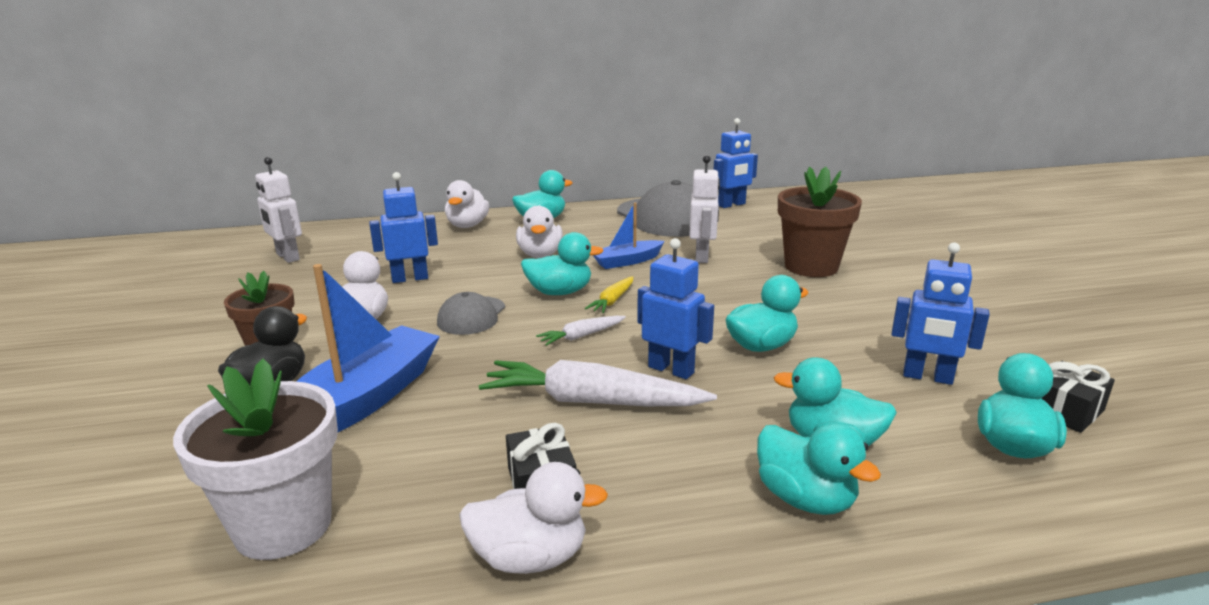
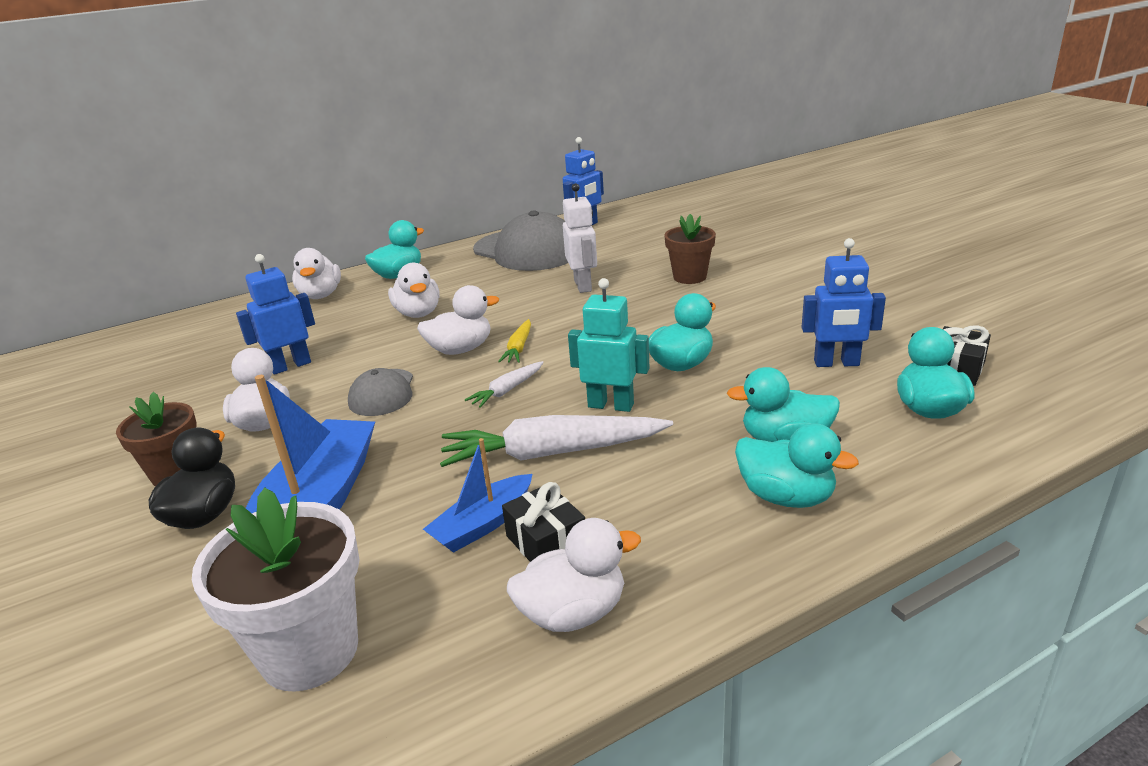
camera: 15 degrees left, 5 degrees up
(287, 257) = (130, 369): white robot -> none
(559, 292) = (460, 349): turquoise duck -> white duck
(627, 261) = (511, 304): blue boat -> blue boat (483, 524)
(671, 369) = (611, 405): blue robot -> turquoise robot
(811, 266) = (689, 277): brown flower pot -> brown flower pot, size x0.65

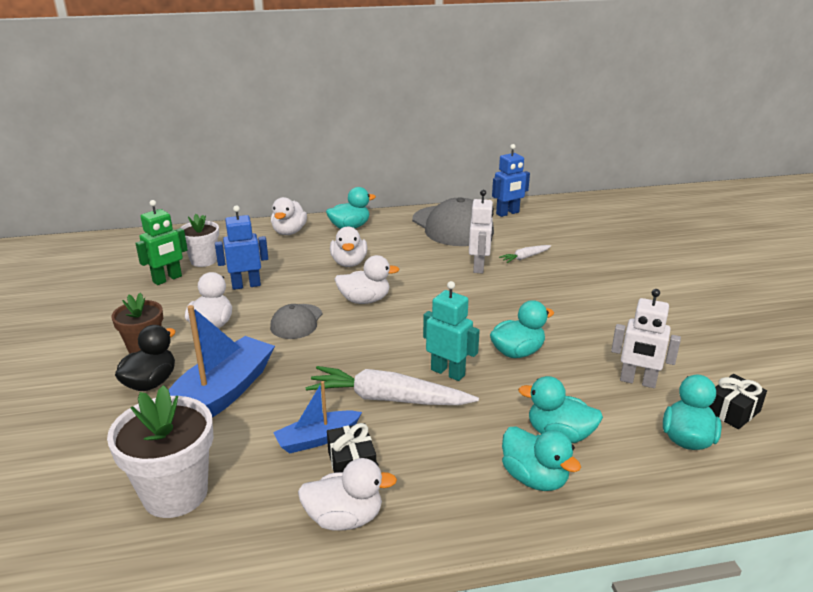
camera: 15 degrees right, 0 degrees up
(172, 382) = (167, 279): none -> green robot
(216, 350) = (203, 260): none -> white flower pot
(507, 390) = (381, 341): white carrot -> white carrot (525, 257)
(519, 348) = (406, 309): yellow carrot -> none
(689, 277) = (565, 278): brown flower pot -> none
(836, 363) = (637, 381): blue robot -> white robot

